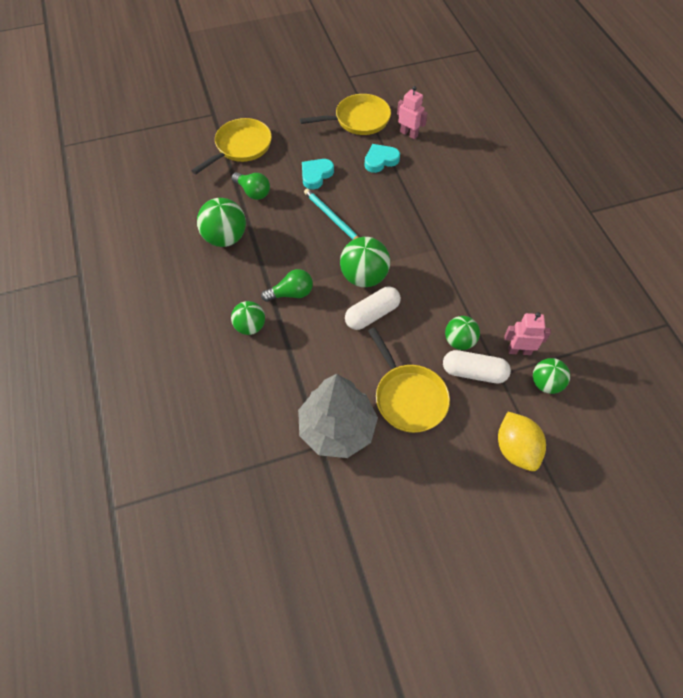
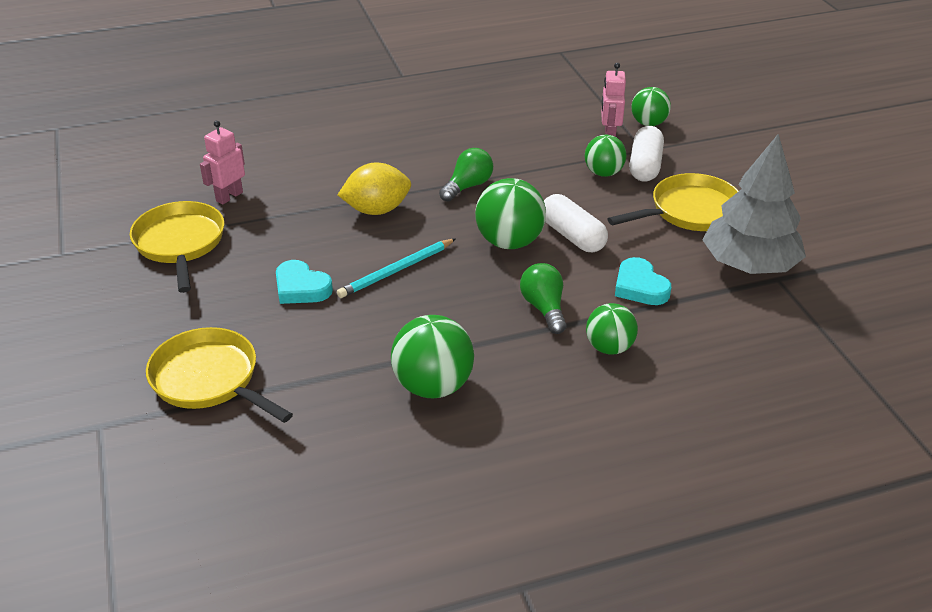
camera: 90 degrees left, 20 degrees down
(253, 192) = (329, 358): green light bulb -> green light bulb (468, 186)
(380, 160) = (281, 224): turquoise heart -> turquoise heart (640, 287)
(516, 449) = (733, 146): yellow lemon -> yellow lemon (377, 210)

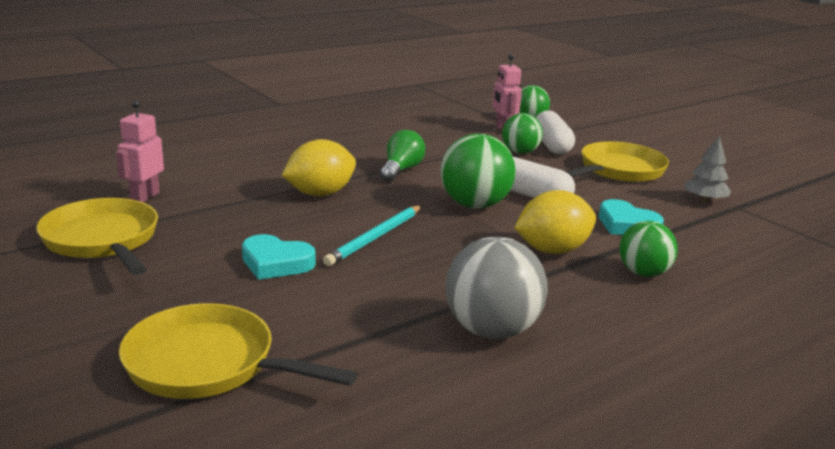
camera: 20 degrees left, 15 degrees down
(433, 386) = (491, 330): green ball -> grey ball
(544, 308) = (552, 250): green light bulb -> yellow lemon
(749, 265) = (704, 200): grey tree -> grey tree, size x0.47

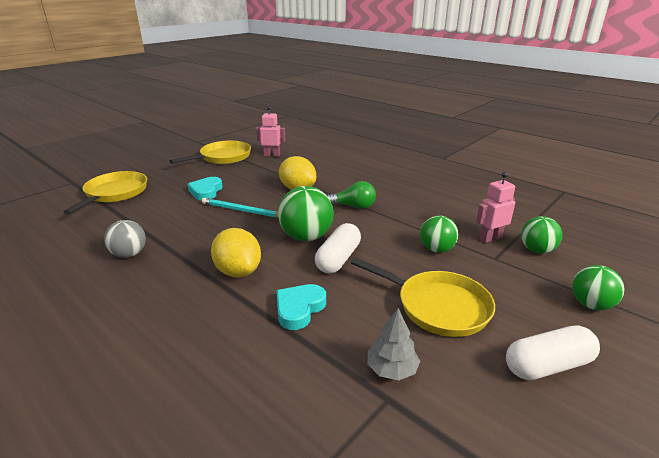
camera: 80 degrees right, 5 degrees up
(491, 330) = (129, 254): grey ball -> grey ball, size x0.65
(552, 145) = (473, 265): white capsule -> white capsule (548, 365)
(643, 273) = (206, 315): green ball -> green ball (590, 304)

